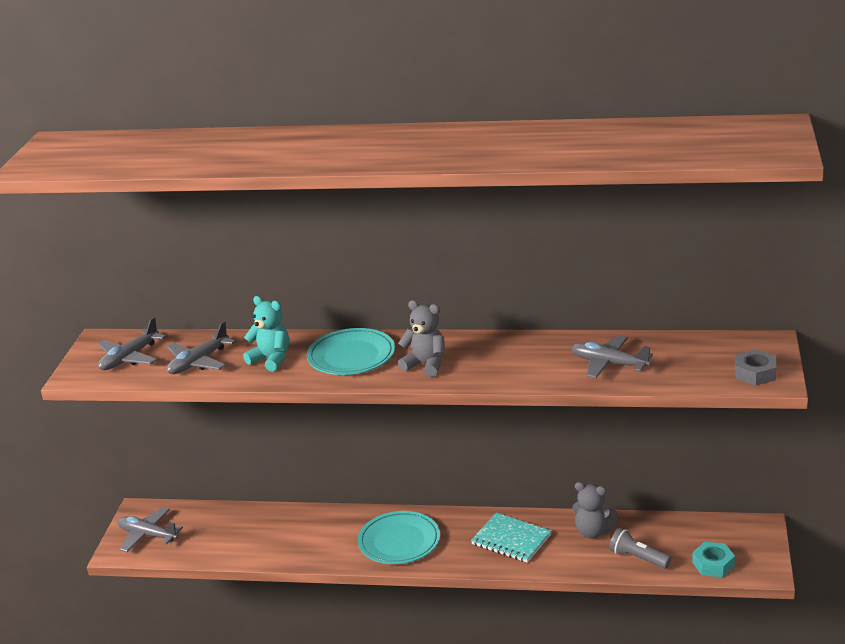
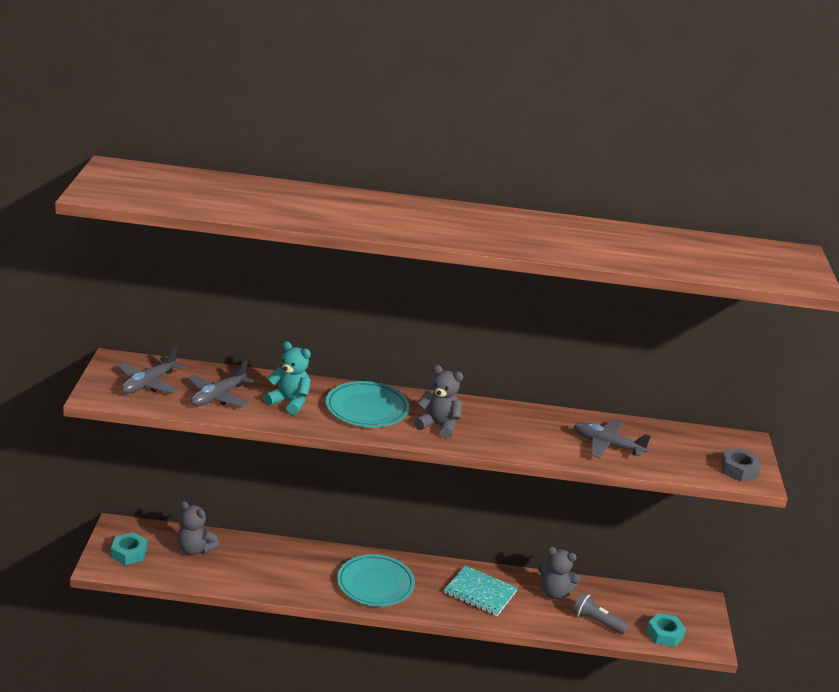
camera: 10 degrees left, 0 degrees up
(147, 535) = (129, 553): grey plane -> turquoise nut
(215, 525) = (195, 549): none -> grey teddy bear

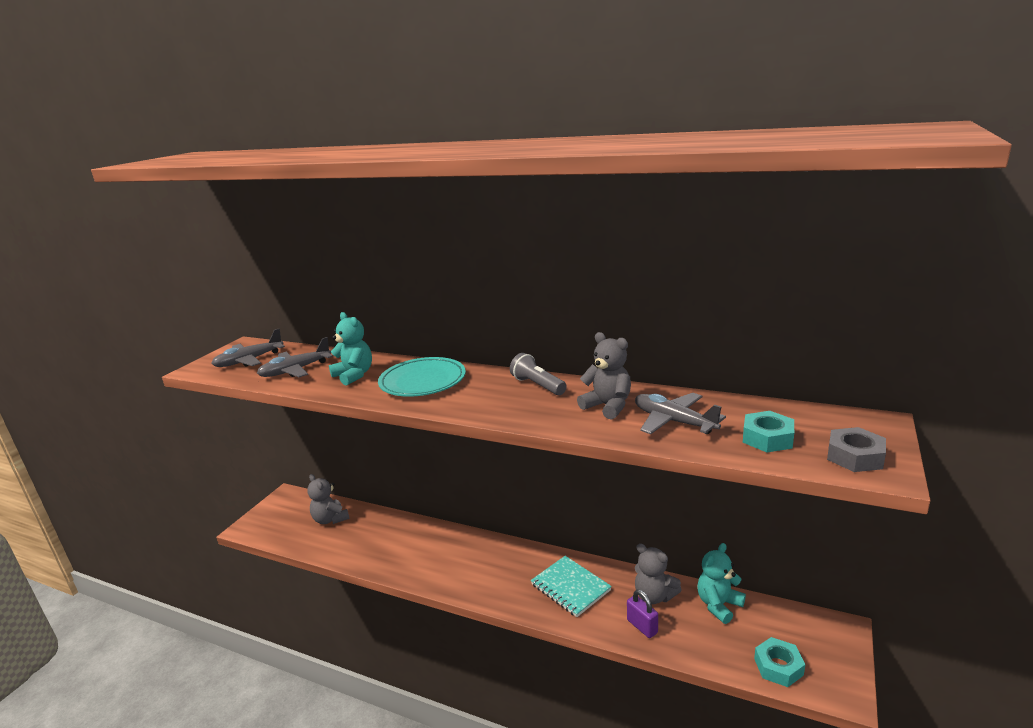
camera: 25 degrees right, 5 degrees down
(129, 553) = (277, 518): turquoise nut -> turquoise nut (767, 438)
(375, 584) = (468, 567): turquoise plate -> none
(438, 426) = (484, 397): grey teddy bear -> grey teddy bear (608, 406)
(553, 617) = (642, 626): none -> purple padlock
(597, 622) = (693, 638): grey flashlight -> grey flashlight (537, 385)
(608, 594) = (718, 605): none -> turquoise teddy bear

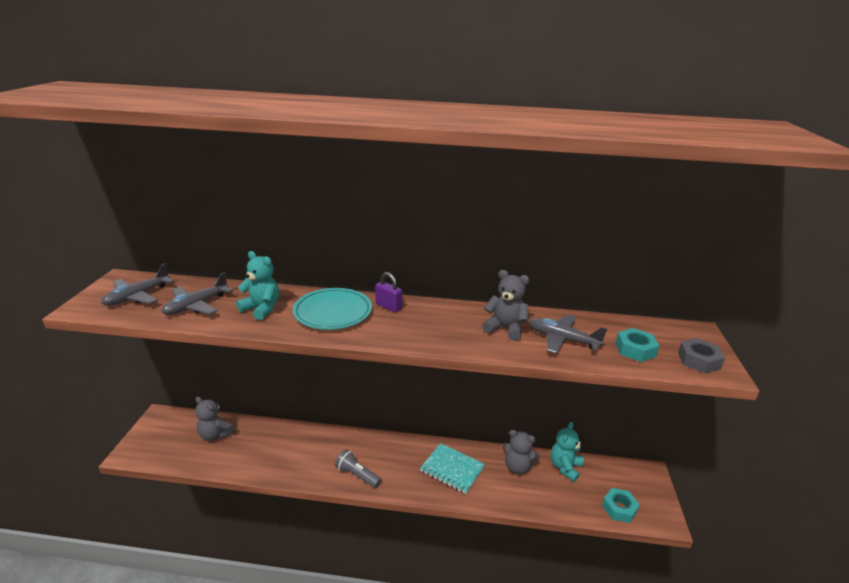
camera: 20 degrees left, 5 degrees up
(537, 385) = (437, 312): grey flashlight -> grey flashlight (357, 475)
(642, 626) = (517, 493): purple padlock -> purple padlock (388, 307)

